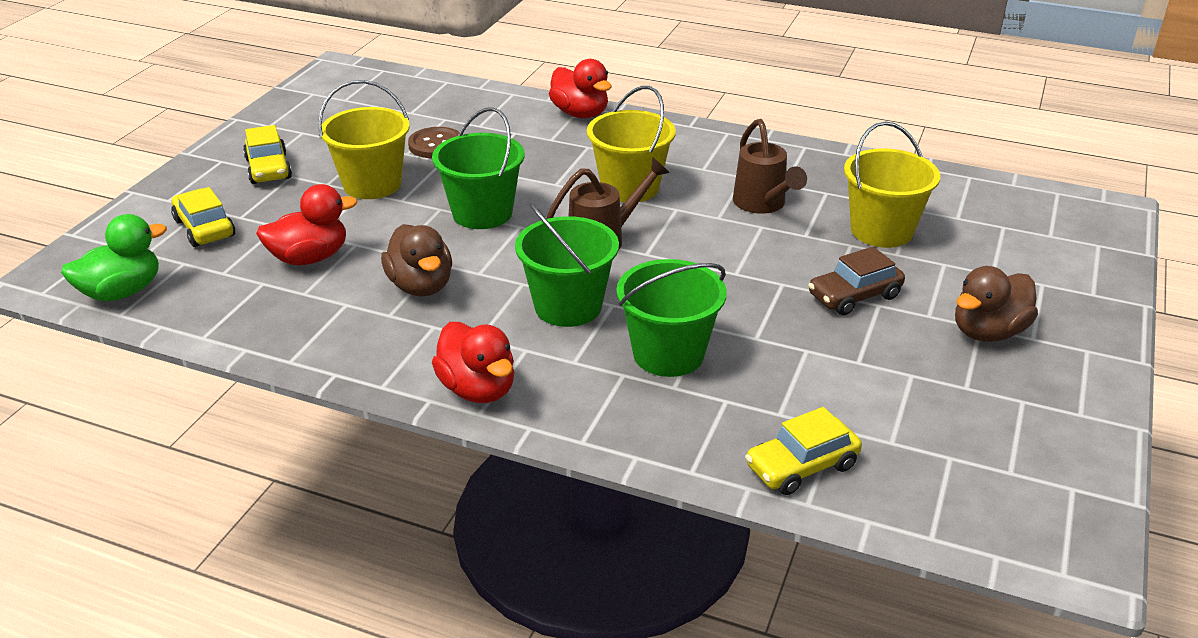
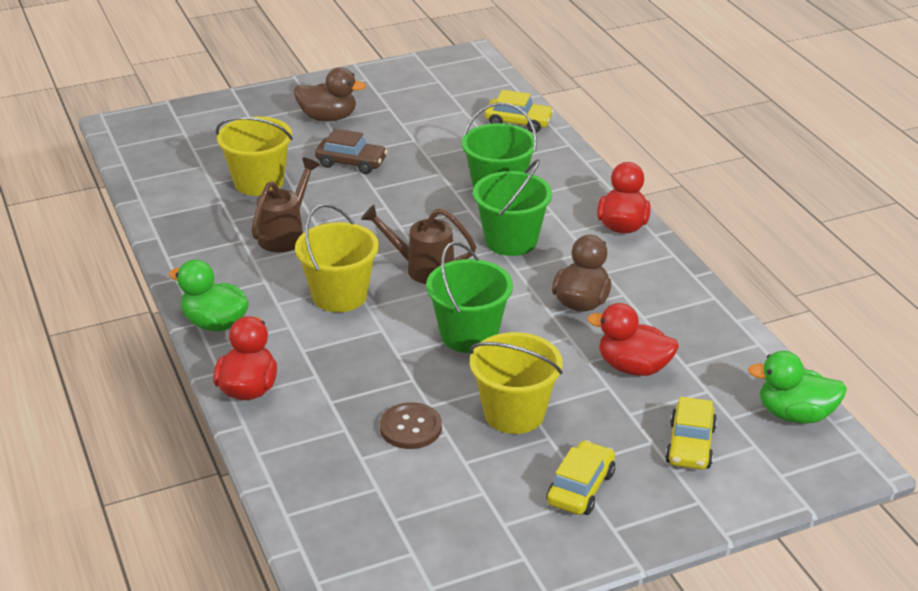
camera: 135 degrees left, 0 degrees up
(678, 131) = (215, 323): none -> green duck

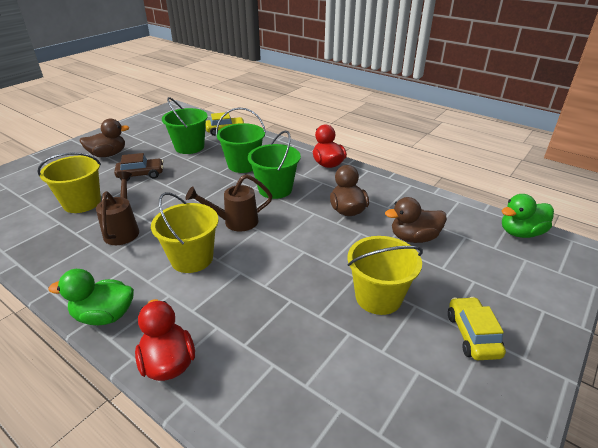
camera: 30 degrees left, 0 degrees up
(411, 428) = (321, 340): brown button -> none
(469, 335) = (301, 254): green bucket -> green bucket (189, 147)
(633, 367) = (414, 238): red duck -> brown duck
(690, 445) = (496, 274): yellow car -> none

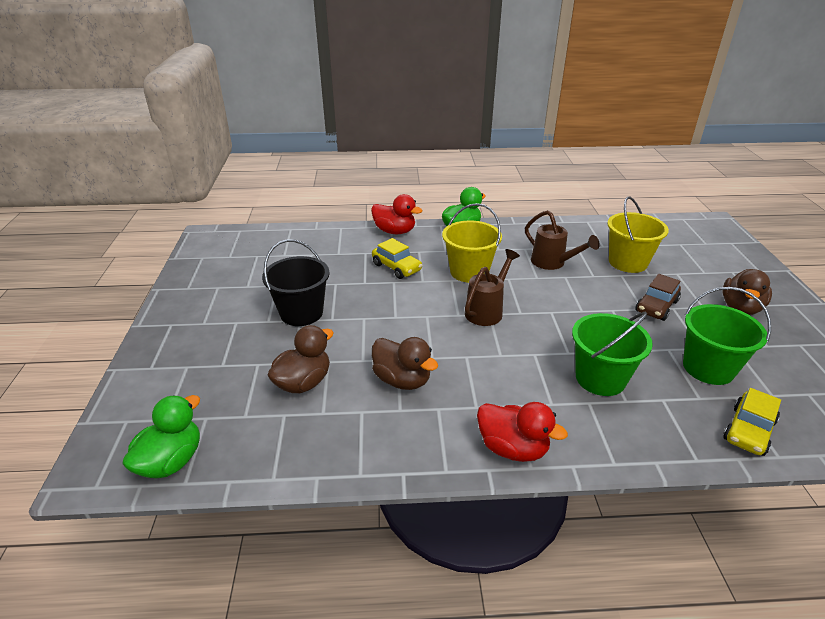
camera: 140 degrees right, 0 degrees up
(275, 189) = (510, 364): green bucket -> none
(378, 297) = (301, 313): yellow bucket -> black bucket
(472, 335) = (214, 321): yellow car -> yellow car (396, 267)

